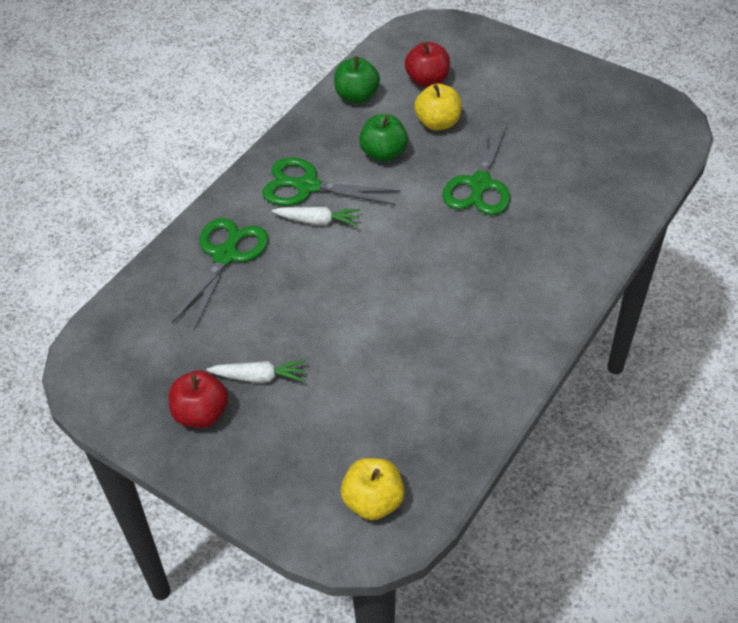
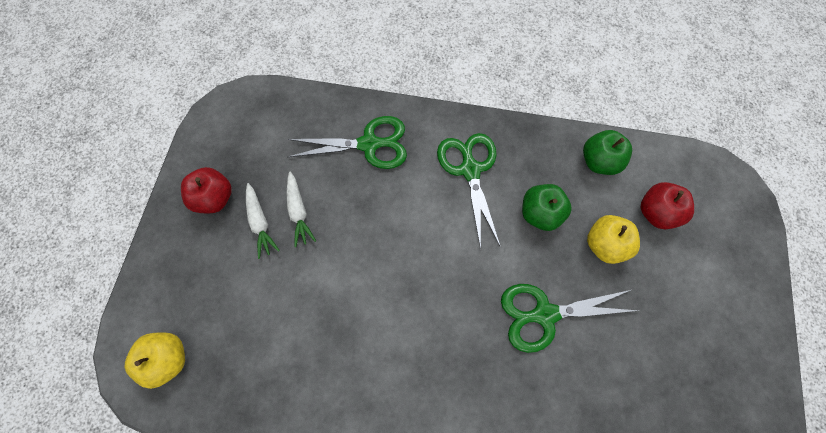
camera: 65 degrees right, 20 degrees up
(317, 221) = (435, 194): white carrot -> white carrot (298, 212)

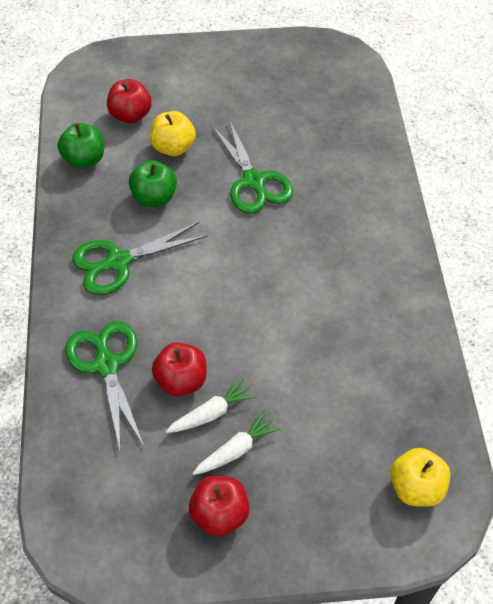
camera: 105 degrees left, 15 degrees down
(336, 195) = (181, 380): none -> red apple

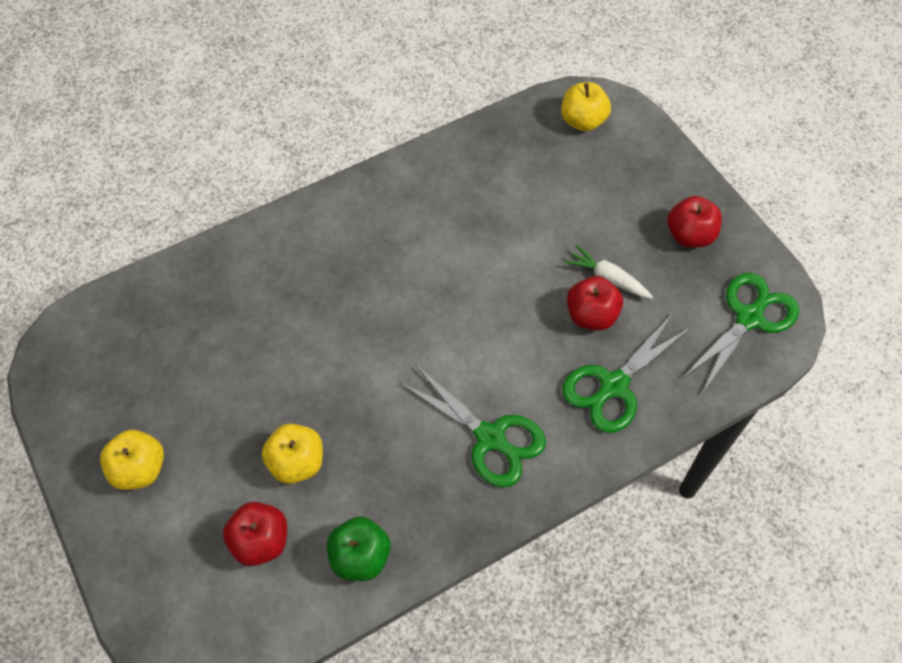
camera: 115 degrees left, 5 degrees up
(154, 197) = (384, 446): green apple -> none
(220, 72) = (140, 469): none -> yellow apple
(236, 450) = (629, 246): white carrot -> none
(253, 181) = (314, 356): green scissors -> green scissors (749, 318)

